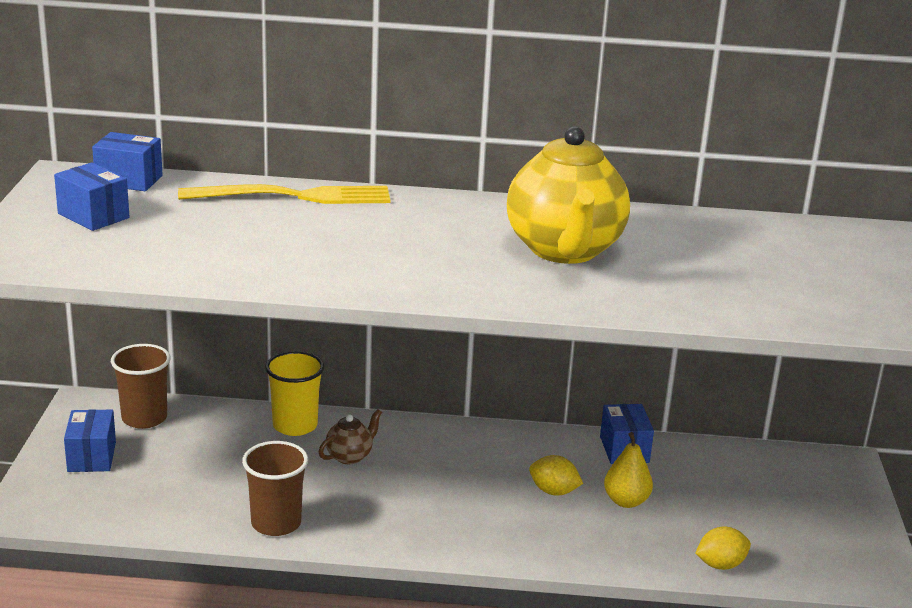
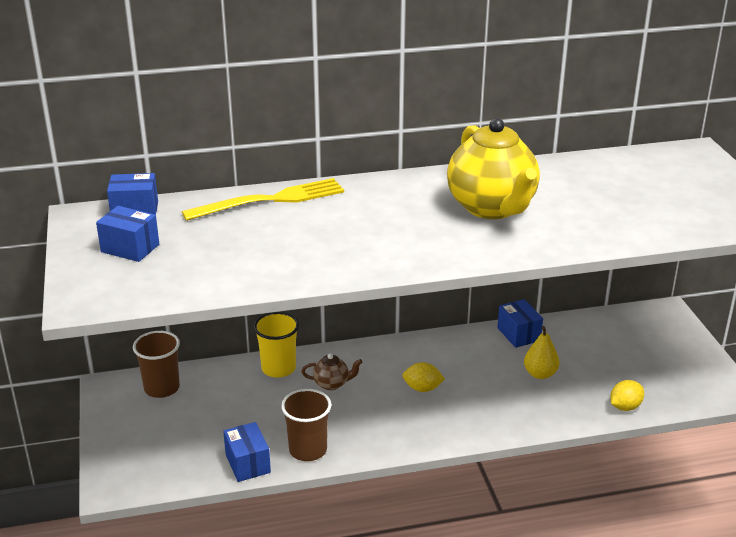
camera: 15 degrees left, 5 degrees up
(92, 457) = (139, 429): blue box -> blue box (248, 463)
(350, 456) = (332, 384): brown teapot -> brown teapot turned 60 degrees clockwise
(553, 491) = (488, 378): yellow lemon -> yellow lemon (422, 388)

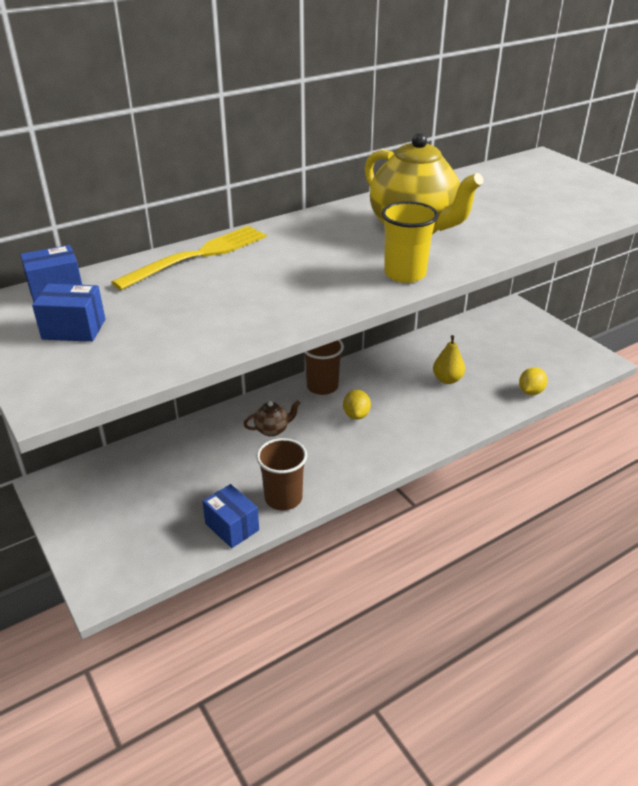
camera: 20 degrees left, 5 degrees up
(162, 388) = (107, 473): brown cup -> brown cup (322, 386)
(278, 368) = (214, 427): yellow cup -> yellow cup (405, 274)
(422, 388) = (356, 415): yellow lemon -> yellow lemon turned 75 degrees counterclockwise
(518, 334) = (410, 350): blue box -> none

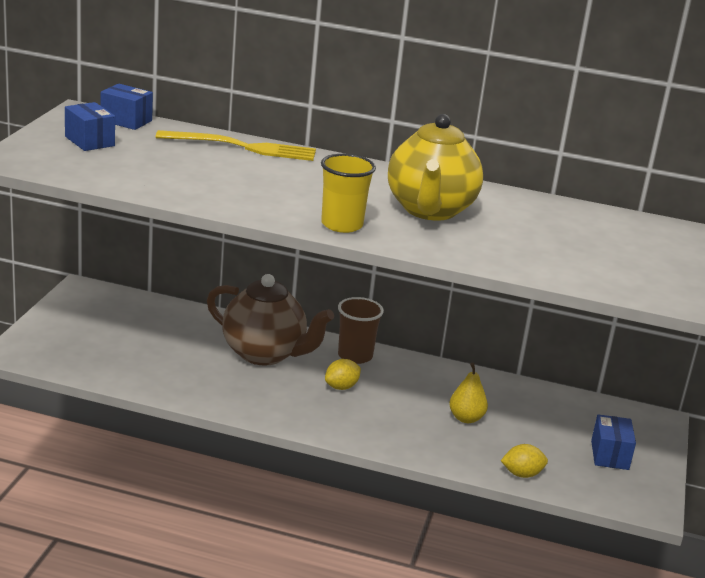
camera: 45 degrees right, 10 degrees down
(232, 527) = (133, 380): blue box -> blue box (609, 455)
(272, 430) = (264, 354): brown teapot -> brown teapot, size x2.32
(283, 498) = (192, 390): brown cup -> none

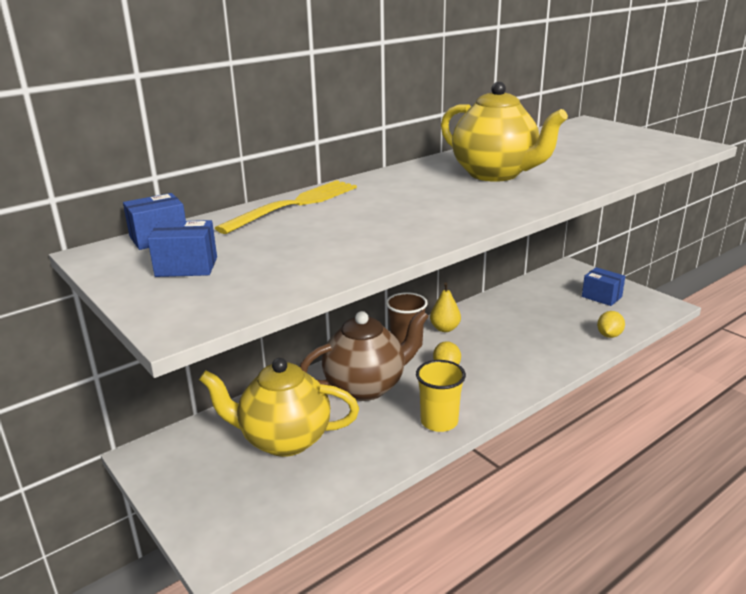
camera: 50 degrees left, 0 degrees up
(155, 338) = (284, 440): none -> yellow teapot
(342, 225) = (502, 207): yellow cup -> yellow cup (439, 422)
(466, 418) = (526, 330): yellow pear -> yellow pear (445, 328)

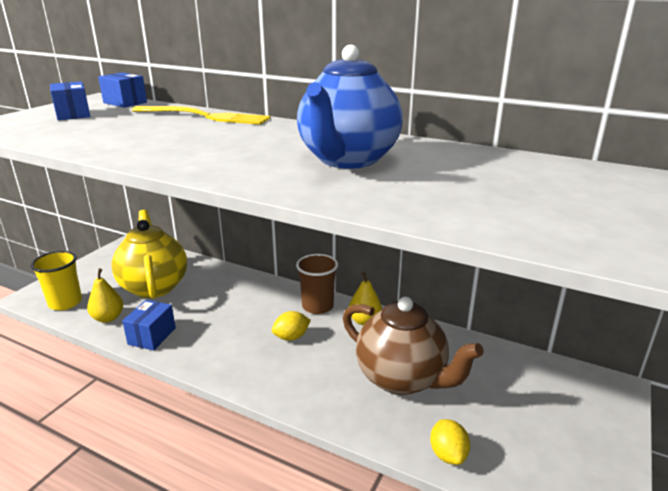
camera: 65 degrees right, 0 degrees up
(331, 480) = (108, 318): none -> yellow pear
(366, 387) = (238, 302): brown teapot -> brown teapot (402, 378)
(439, 422) = (198, 352): yellow cup -> yellow cup (65, 303)
(495, 174) = (348, 160): yellow teapot -> blue teapot
(601, 297) = (556, 433): blue box -> blue box (152, 336)
(609, 335) = (448, 454): yellow lemon -> yellow lemon turned 75 degrees clockwise

